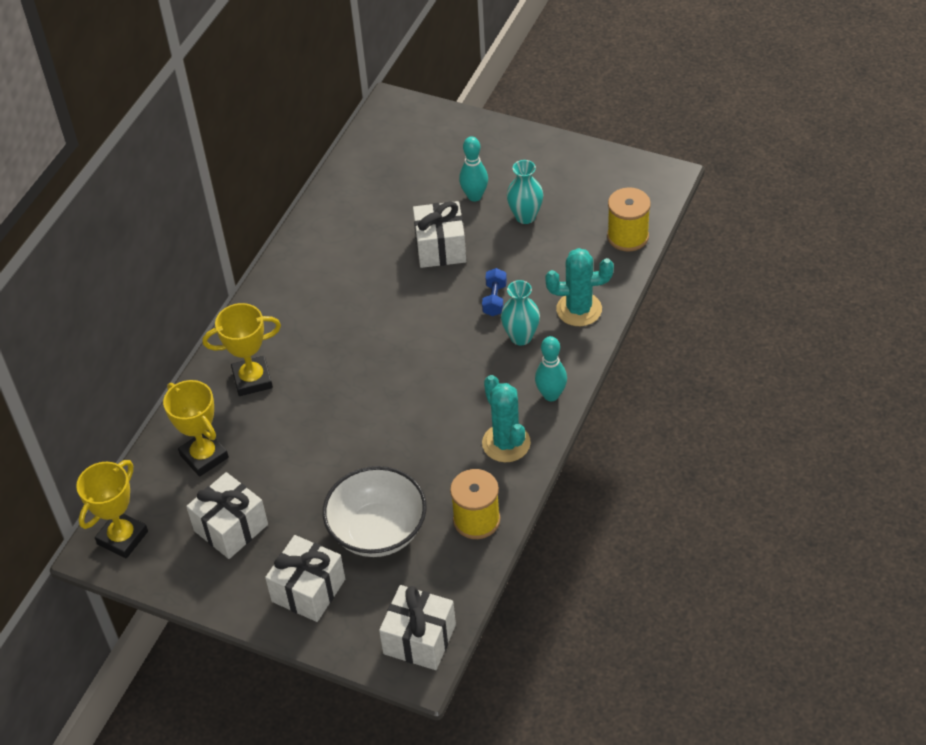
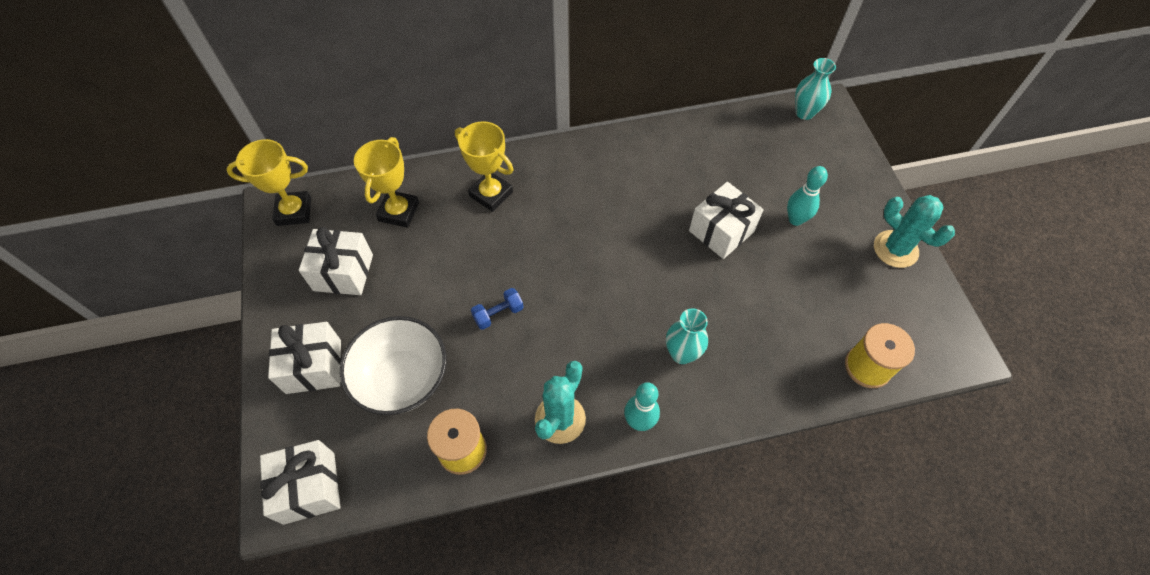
camera: 50 degrees right, 10 degrees up
(494, 299) = (703, 306): blue dumbbell -> blue dumbbell (498, 314)
(525, 216) = (810, 270): turquoise vase -> turquoise vase (804, 113)
(579, 309) = (751, 381): turquoise cactus -> turquoise cactus (895, 249)

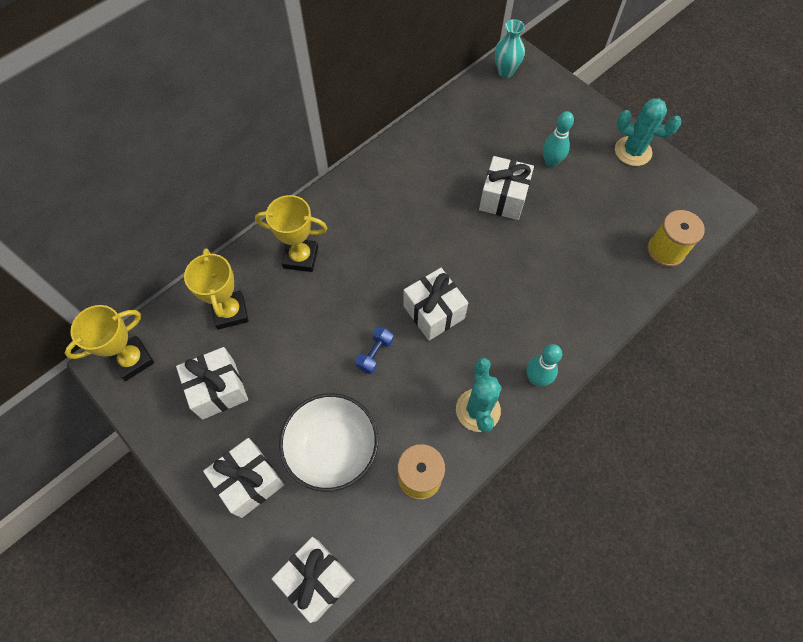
camera: 30 degrees left, 5 degrees up
(579, 304) = (434, 312): none -> white gift
(682, 354) = (534, 310): turquoise vase -> none

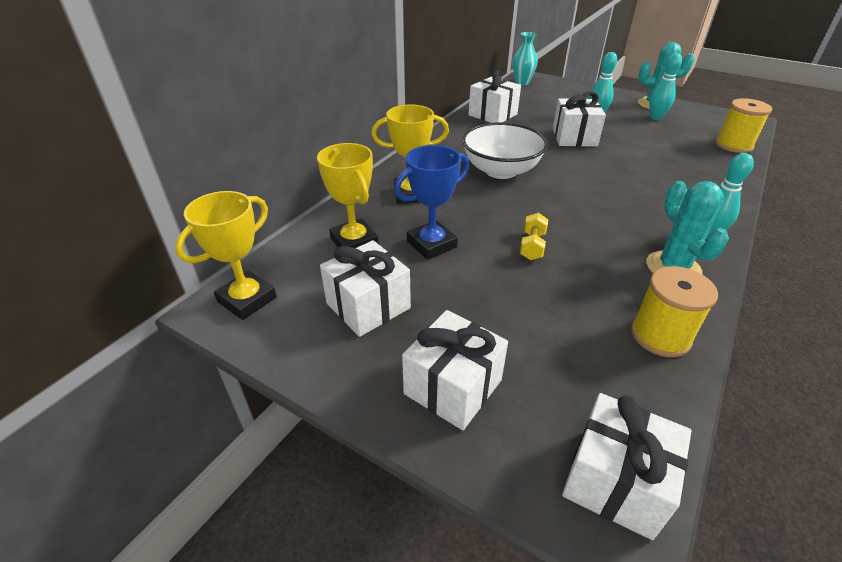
camera: 15 degrees left, 25 degrees down
(292, 331) = (431, 244): none -> blue trophy
(332, 449) = (539, 332): white bowl -> white bowl (501, 170)
(375, 354) = (532, 246): blue dumbbell -> yellow dumbbell
(434, 312) = (569, 208): white gift -> white gift (492, 115)
(617, 179) = (656, 117): none -> turquoise bowling pin

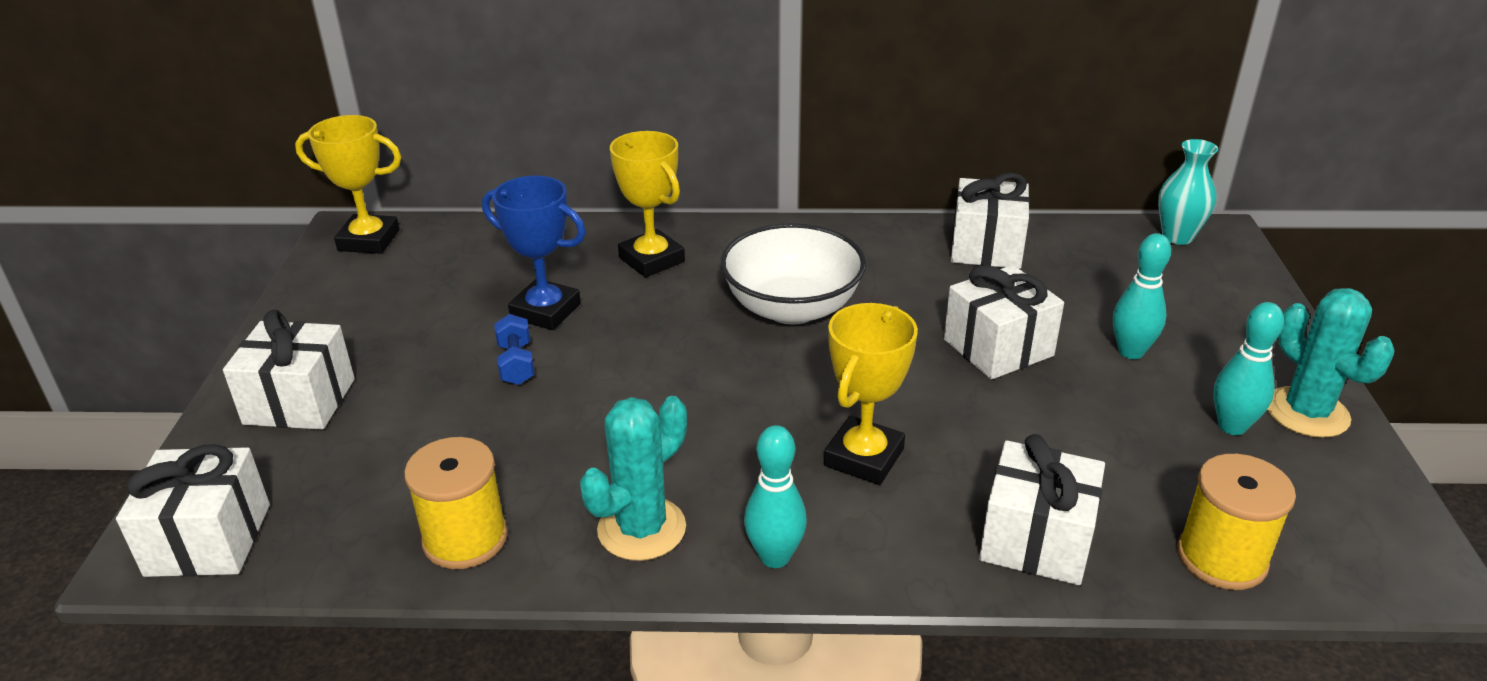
camera: 60 degrees right, 5 degrees down
(354, 242) = (511, 260): yellow trophy -> yellow trophy (864, 457)
(368, 306) = (399, 309): white gift -> white gift (1036, 540)
(483, 270) = (516, 364): none -> blue dumbbell
(532, 246) = (601, 387): yellow dumbbell -> none

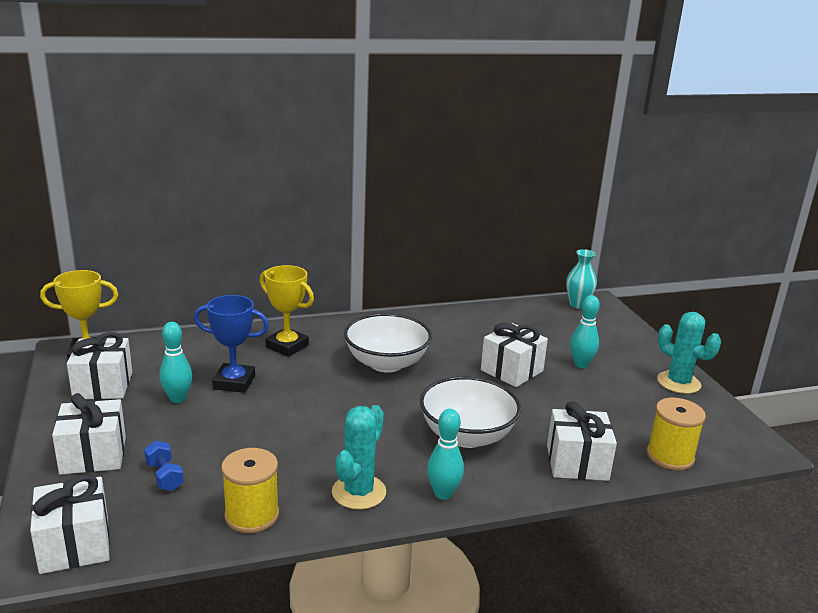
camera: 20 degrees left, 10 degrees down
(516, 364) = (231, 414): blue dumbbell -> blue dumbbell (164, 476)
(864, 457) = (467, 436): yellow trophy -> white bowl
(986, 247) = (480, 320): white gift -> white gift (103, 385)
(1232, 426) = (646, 394): turquoise bowling pin -> turquoise bowling pin (177, 398)

